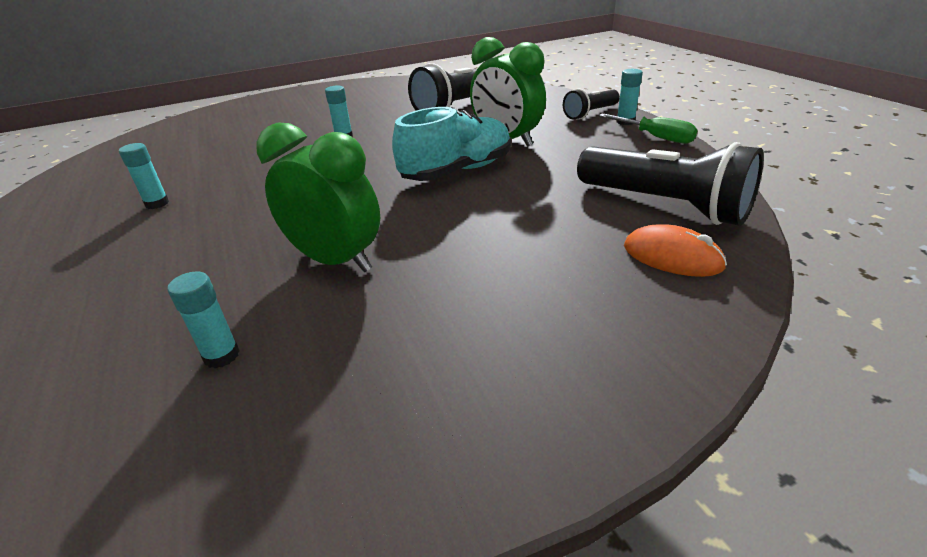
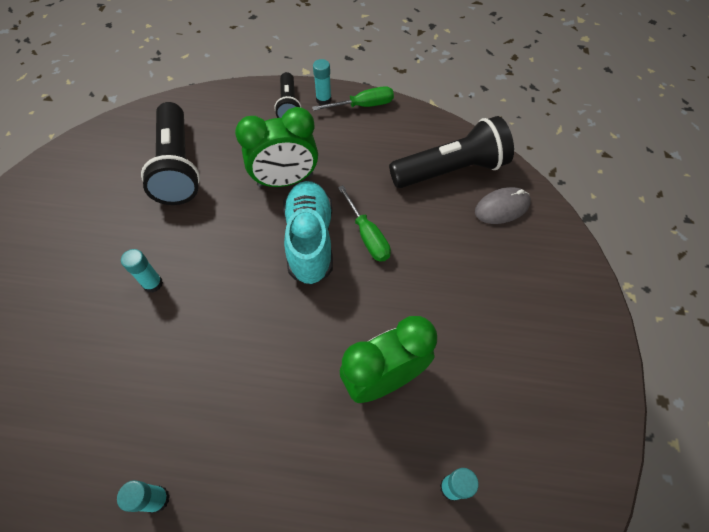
camera: 60 degrees left, 25 degrees up
(500, 193) = (367, 235): none -> green screwdriver
(672, 256) = (502, 207): orange mouse -> grey mouse

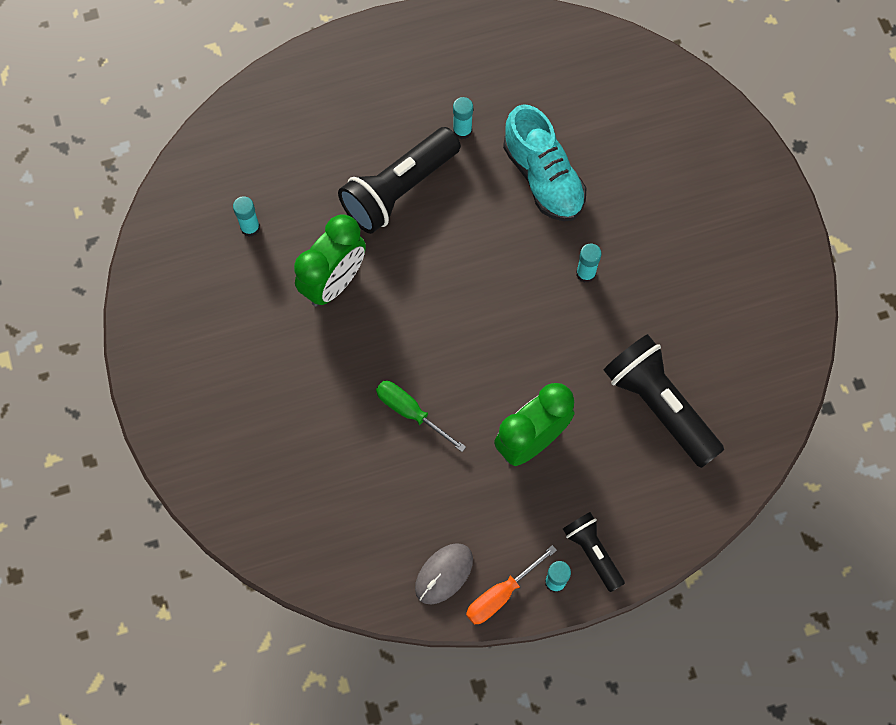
camera: 155 degrees right, 10 degrees up
(310, 240) = (465, 381): turquoise shoe -> turquoise shoe (543, 178)
(363, 106) = (501, 594): green screwdriver -> orange screwdriver
(451, 170) = (354, 538): black flashlight -> black flashlight (399, 189)
(502, 207) = (282, 511): grey mouse -> grey mouse (444, 574)

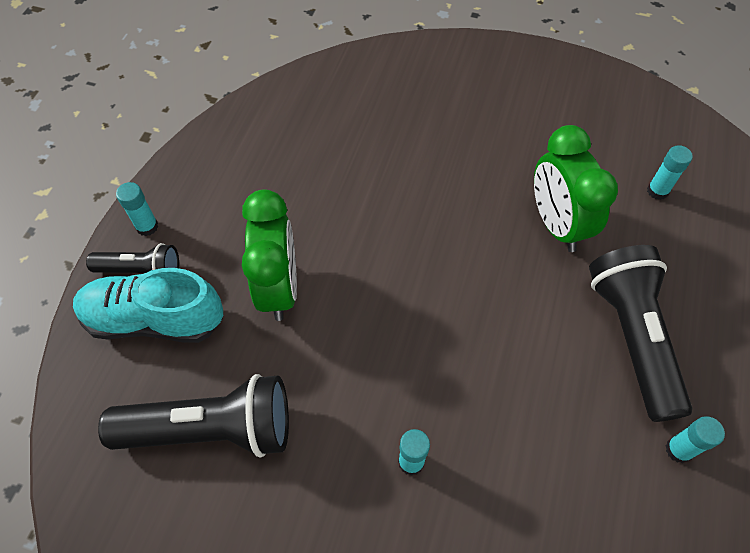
camera: 125 degrees right, 10 degrees down
(410, 412) = (384, 211): green screwdriver -> none
(444, 574) = (229, 156): grey mouse -> none
(501, 594) = (176, 183): orange screwdriver -> none
(543, 178) = (563, 501): turquoise shoe -> turquoise shoe (154, 319)

